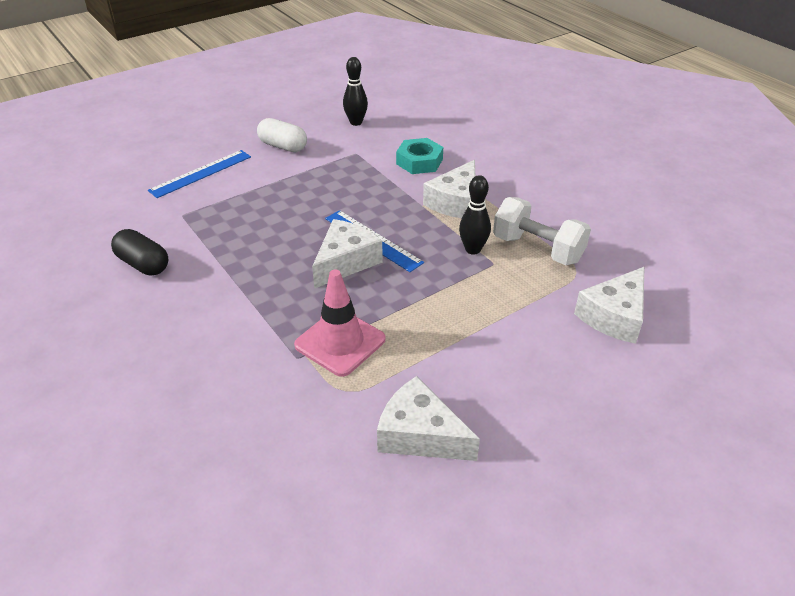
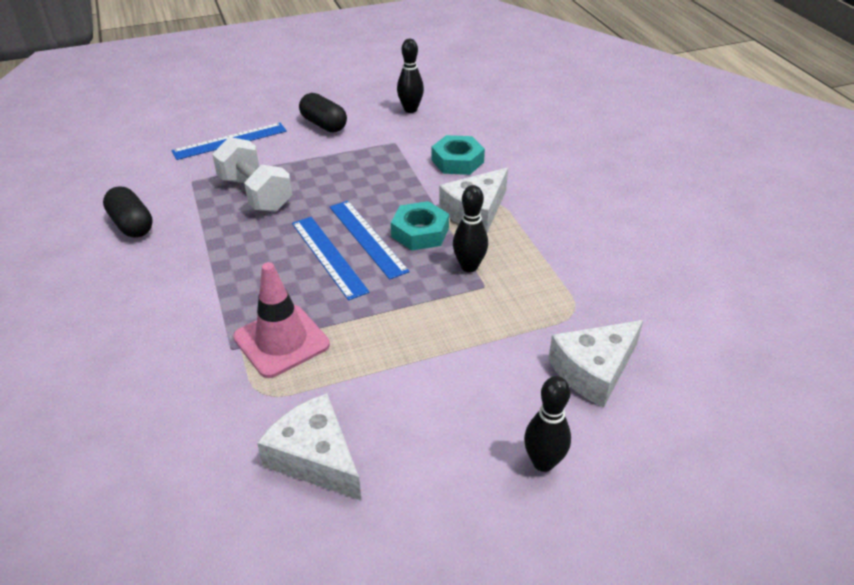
camera: 15 degrees right, 0 degrees up
(283, 146) = (324, 124): white capsule -> black capsule
(345, 262) = (328, 256): white cheese -> blue ruler
(416, 227) = (420, 232): none -> turquoise nut
(537, 249) = (541, 278): white dumbbell -> white dumbbell (255, 194)
(609, 397) = (543, 462): none -> black bowling pin

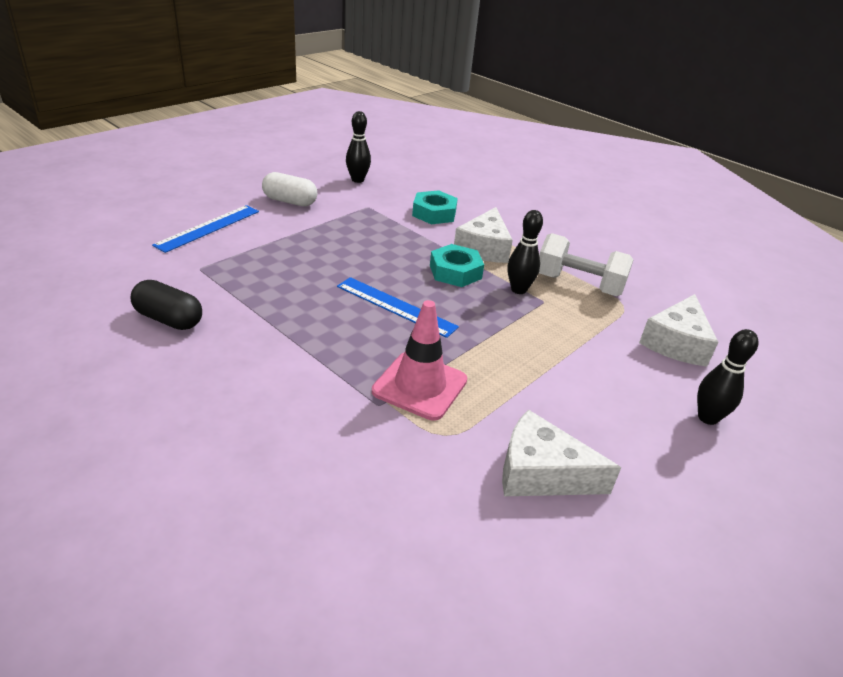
camera: 30 degrees left, 5 degrees down
(255, 194) = (277, 268): white dumbbell -> white dumbbell (578, 285)
(324, 124) = (290, 201): black capsule -> white capsule
(367, 238) = (416, 285): blue ruler -> none

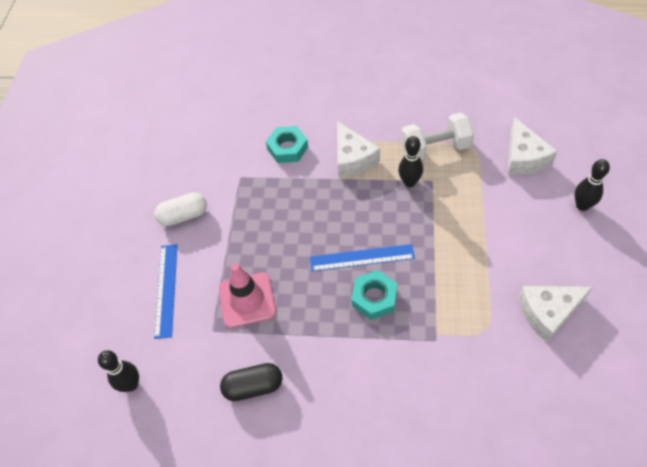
camera: 30 degrees left, 20 degrees up
(357, 180) = (199, 153): black bowling pin -> black bowling pin (131, 384)
(420, 386) = (440, 308): pink traffic cone -> pink traffic cone (247, 300)
(455, 272) = (360, 196): turquoise nut -> turquoise nut (374, 298)

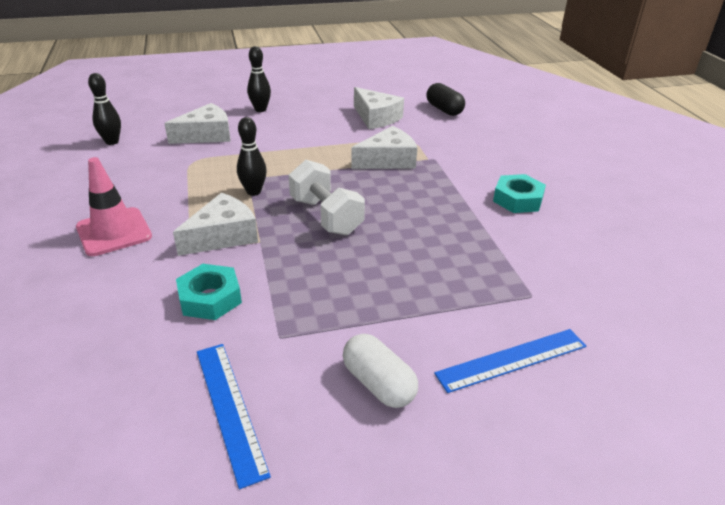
camera: 115 degrees left, 20 degrees down
(131, 384) = (656, 348): black bowling pin -> black bowling pin (112, 142)
(247, 300) = (473, 277): pink traffic cone -> pink traffic cone (114, 232)
(253, 387) = (565, 248): black capsule -> black capsule (444, 110)
(362, 258) = (370, 207): blue ruler -> blue ruler (230, 408)
(374, 298) = (413, 193): turquoise nut -> turquoise nut (517, 199)
(435, 149) = (199, 181): white dumbbell -> white dumbbell (326, 216)
(442, 295) = (388, 160): none -> white cheese

